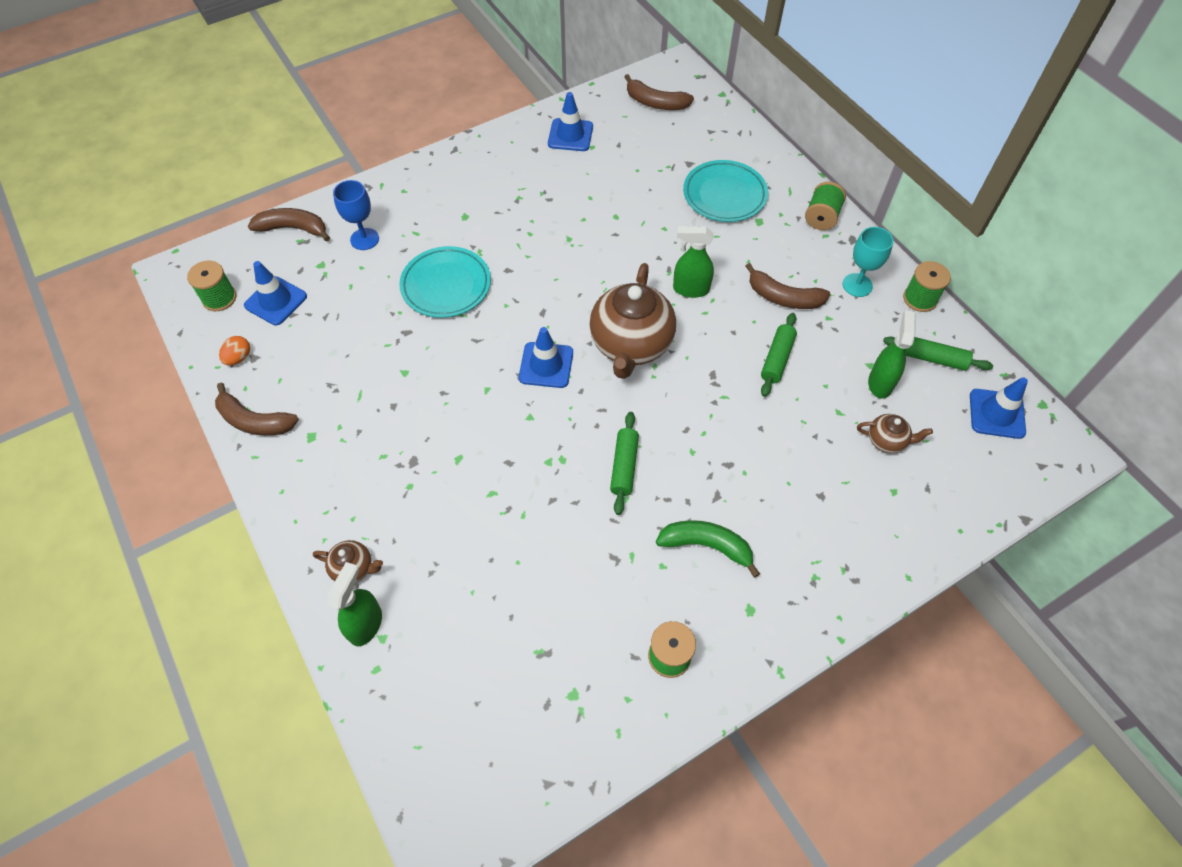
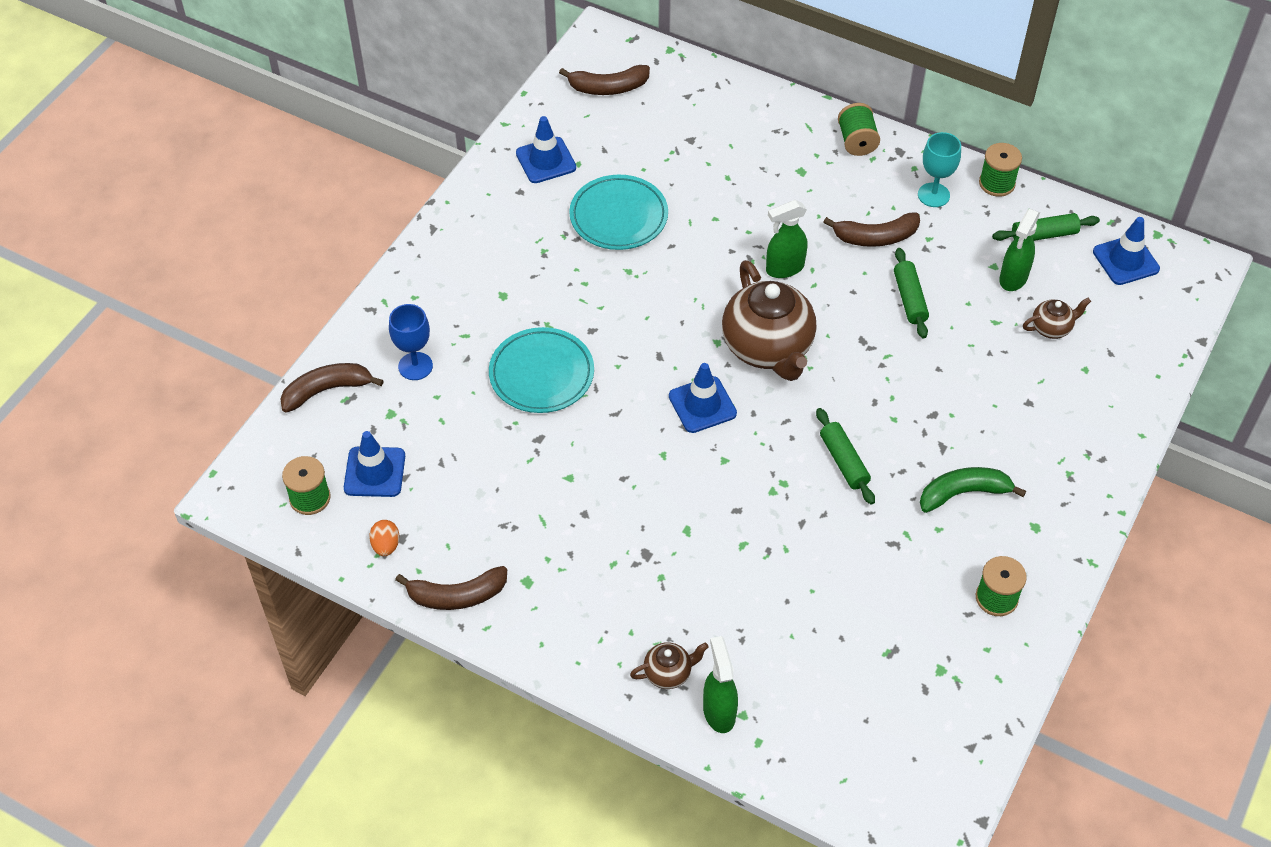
camera: 30 degrees left, 5 degrees down
(724, 195) = (749, 158): turquoise plate -> turquoise plate (618, 217)
(880, 383) = (1013, 278): green spray bottle -> green spray bottle turned 135 degrees counterclockwise

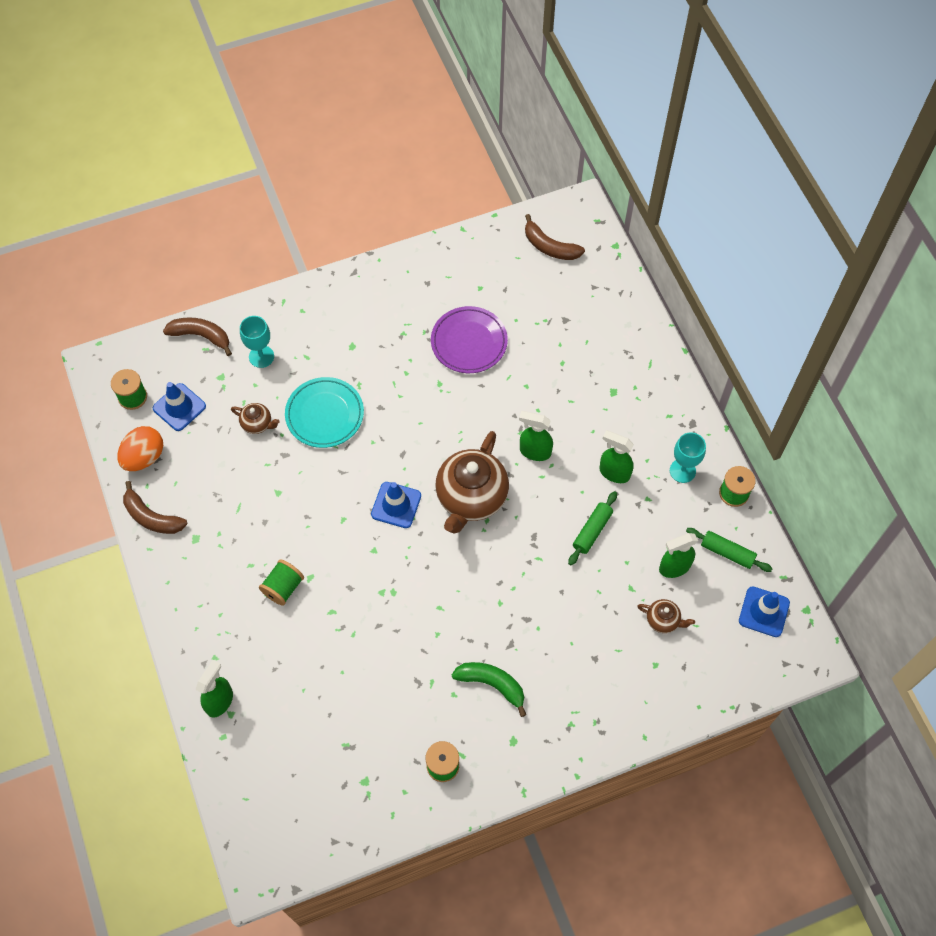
camera: 40 degrees right, 10 degrees up
(386, 545) = (144, 457): orange egg -> orange egg, size x1.81
(415, 366) = (261, 356): blue goblet -> turquoise goblet
(546, 160) = (462, 272): blue traffic cone -> none
(618, 217) = (469, 342): turquoise plate -> purple plate
(668, 673) = (216, 655): brown teapot -> brown teapot (257, 424)
(844, 461) = (441, 607): green rolling pin -> none
(857, 141) = (671, 396): green spool -> green spool (283, 587)
(876, 237) = (614, 473): brown banana -> green spray bottle

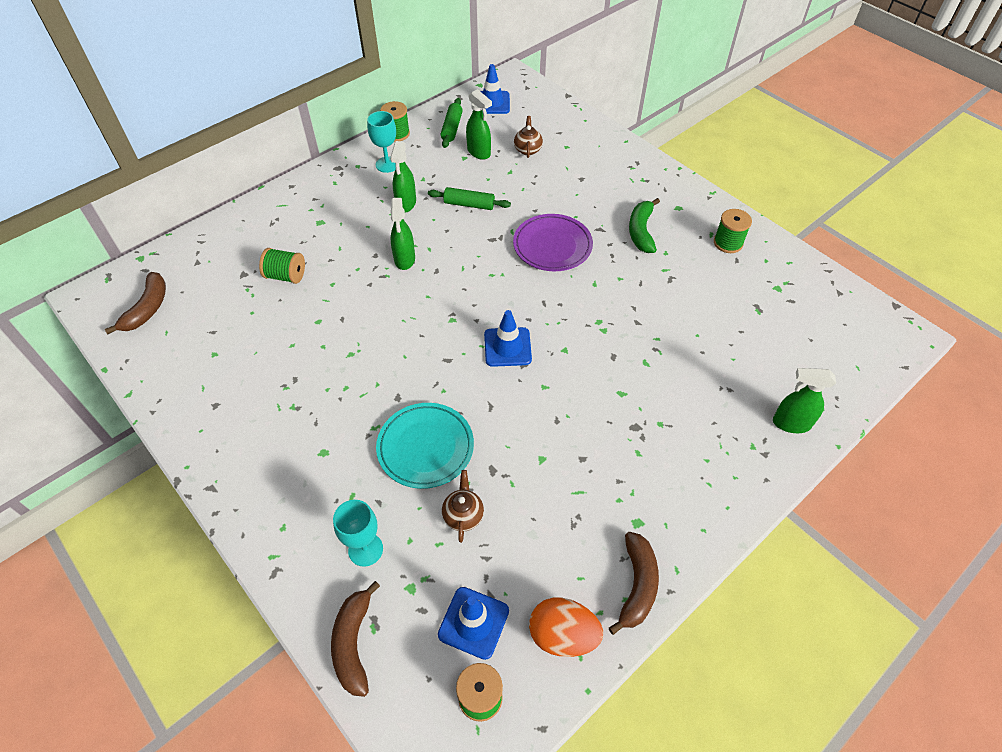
camera: 110 degrees left, 10 degrees down
(283, 587) = (645, 412): green spool -> green spool (286, 276)
(469, 342) = (290, 343): purple plate -> purple plate (552, 246)
(471, 497) = (473, 292): brown teapot -> none

